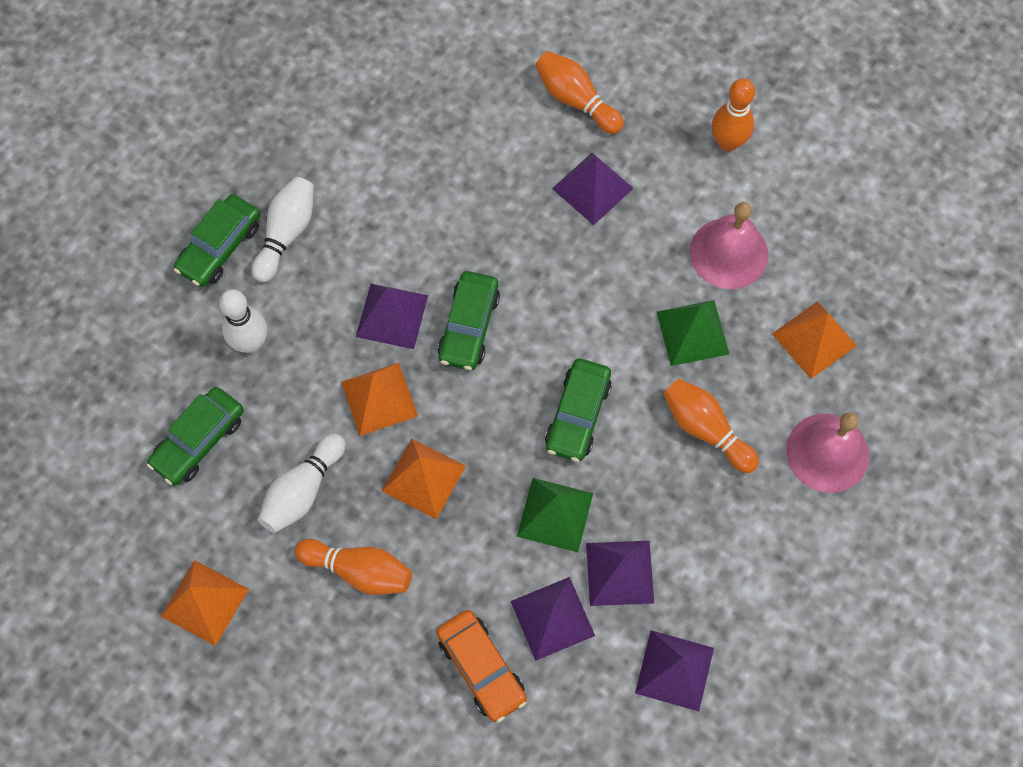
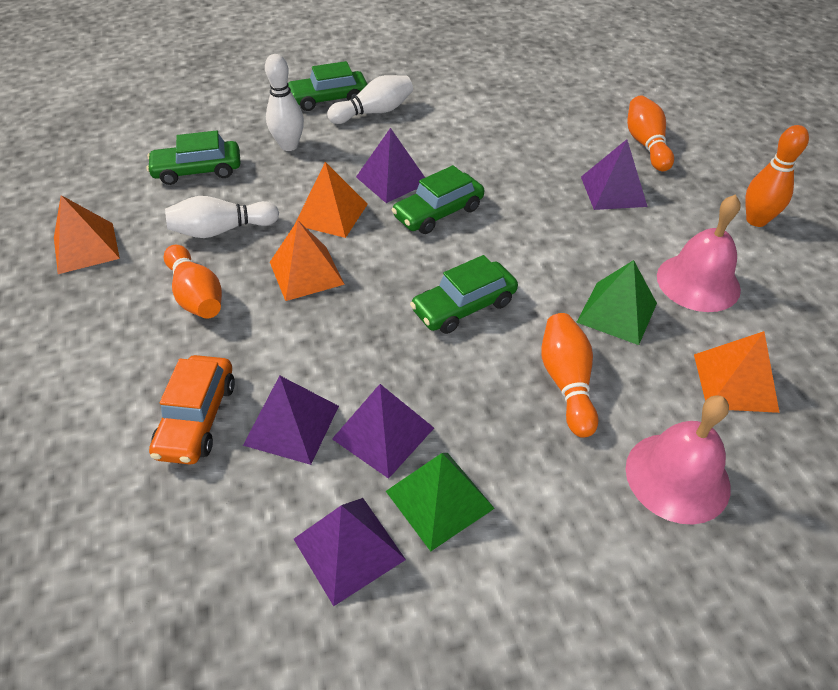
camera: 40 degrees right, 20 degrees down
(555, 514) = (375, 356): green pyramid -> green pyramid (439, 499)

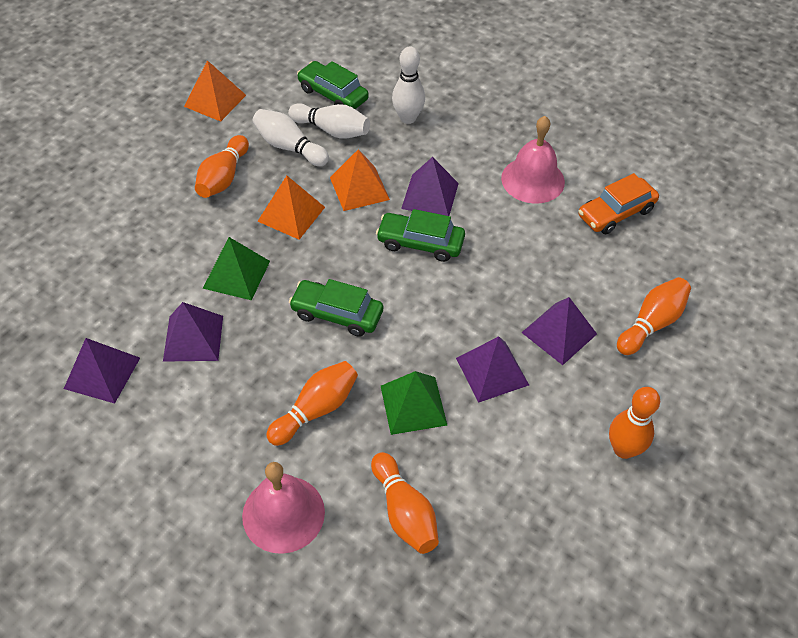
camera: 50 degrees right, 5 degrees up
(197, 418) = (134, 246): orange car -> orange car (616, 213)
(291, 425) = (164, 291): purple pyramid -> purple pyramid (492, 371)
(328, 99) = (486, 100): green car -> none
(374, 112) = (499, 135): white bowling pin -> white bowling pin (332, 130)
(439, 499) = (166, 395): green pyramid -> green pyramid (236, 274)
(698, 282) = (498, 441): pink bell -> pink bell (533, 180)
(735, 382) = (404, 512): orange pyramid -> orange bowling pin

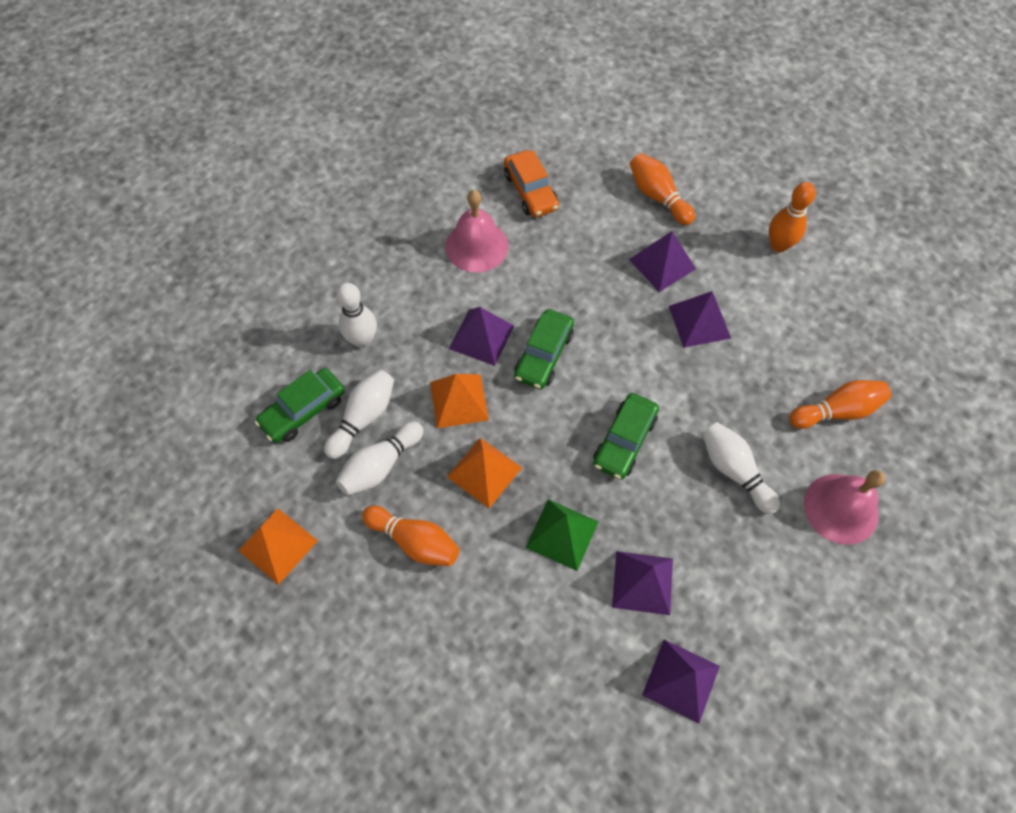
camera: 80 degrees left, 10 degrees up
(316, 409) = (734, 471): orange bowling pin -> white bowling pin
(413, 405) = (732, 389): green pyramid -> none

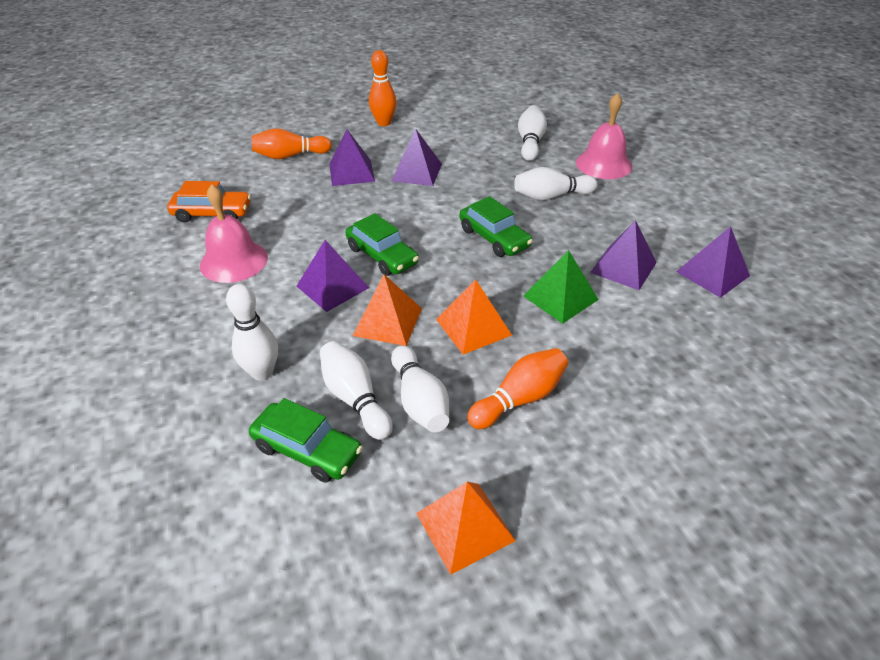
camera: 65 degrees left, 20 degrees down
(303, 410) = (307, 450): green car -> green car turned 45 degrees counterclockwise
(837, 411) = (530, 143): orange bowling pin -> white bowling pin

